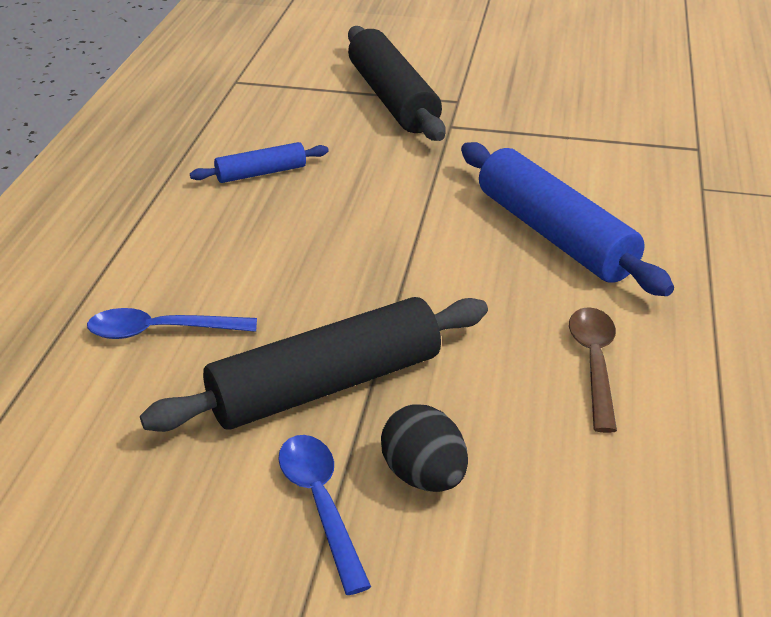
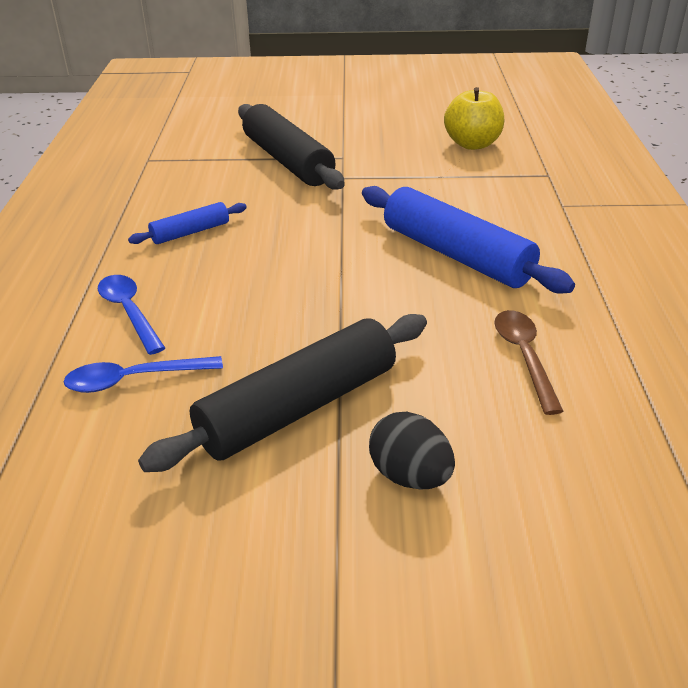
camera: 10 degrees left, 0 degrees up
(320, 503) = (324, 516): blue spoon -> blue spoon (129, 312)
(618, 100) = (472, 144): none -> yellow apple

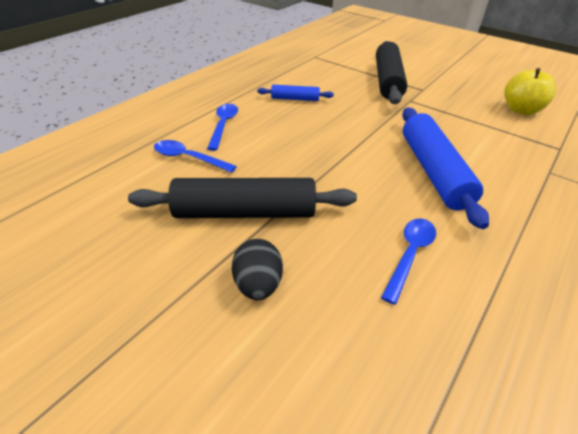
camera: 35 degrees right, 5 degrees up
(524, 356) = (410, 254): brown spoon -> blue spoon

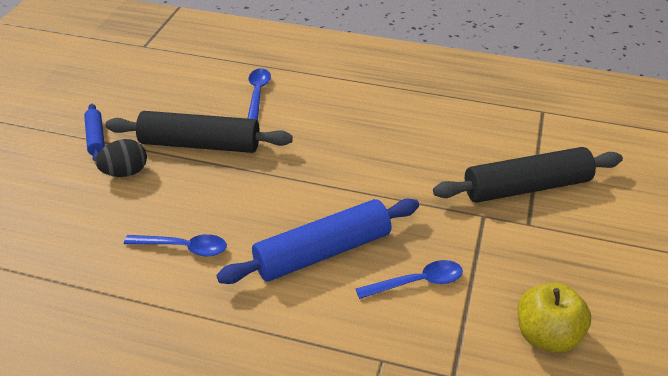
camera: 70 degrees right, 0 degrees up
(223, 125) = (322, 94): blue spoon -> blue spoon (418, 282)
(244, 212) = (200, 144): black rolling pin -> black rolling pin turned 60 degrees counterclockwise
(295, 99) = (411, 123): blue rolling pin -> blue rolling pin (96, 138)

